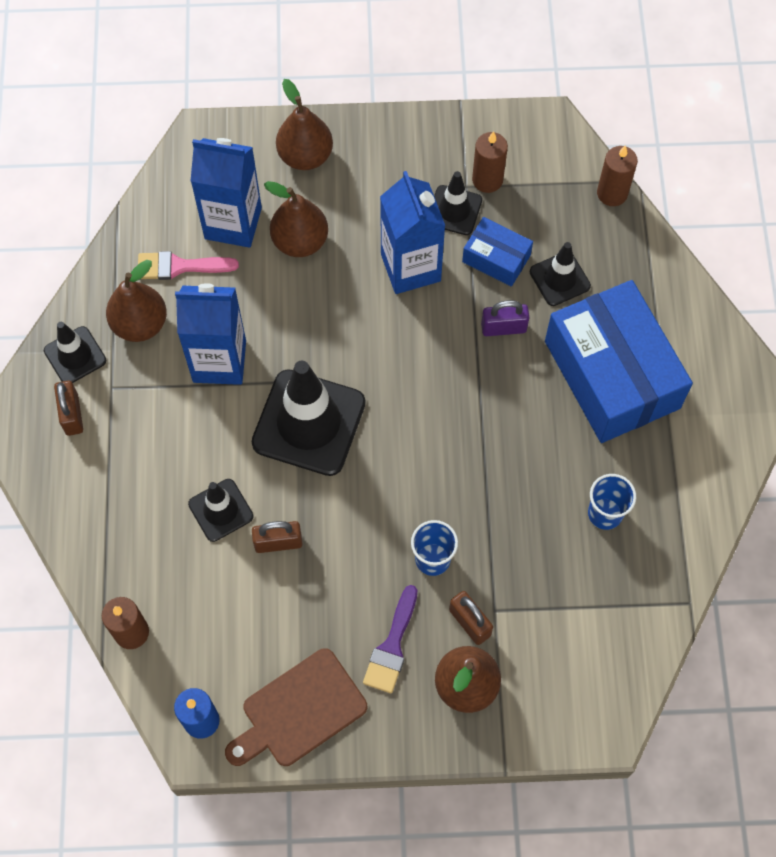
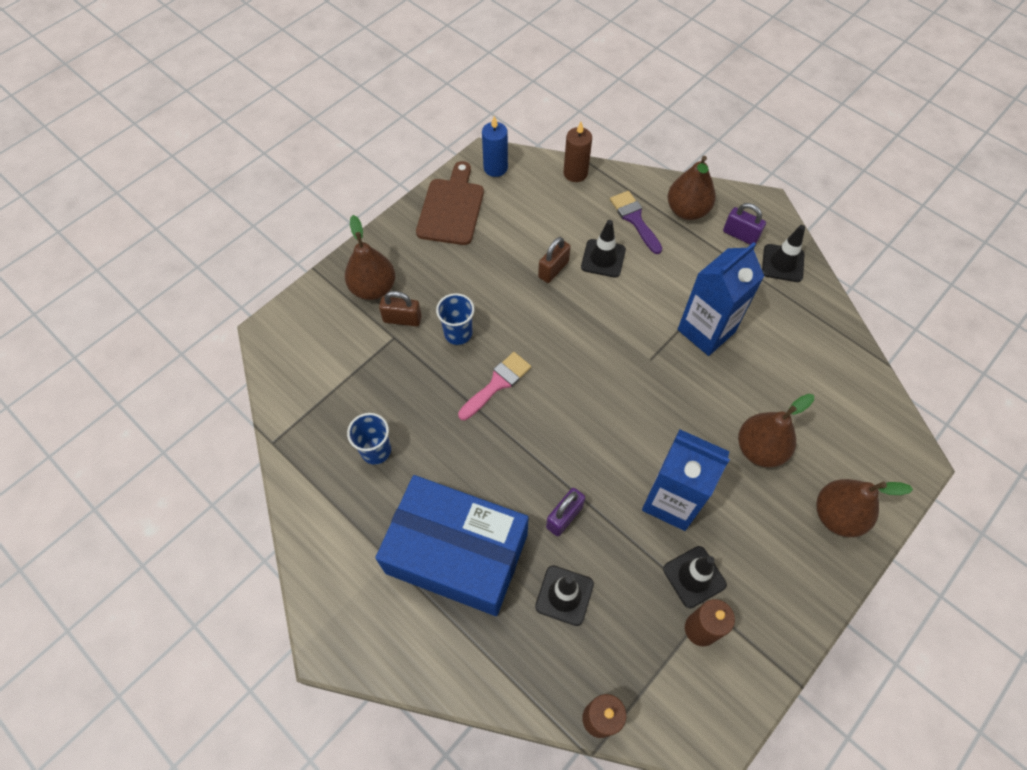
camera: 135 degrees right, 5 degrees down
(72, 415) = (740, 235): brown padlock -> purple padlock
(140, 324) = (775, 310): brown pear -> brown pear (687, 210)
(179, 266) = (803, 363): pink brush -> pink brush (497, 384)
(233, 223) = (813, 420): blue carton -> none
(309, 423) = (613, 343): black traffic cone -> none
(392, 646) = (434, 273): purple brush -> purple brush (634, 219)
(496, 258) = (624, 566): blue box -> none

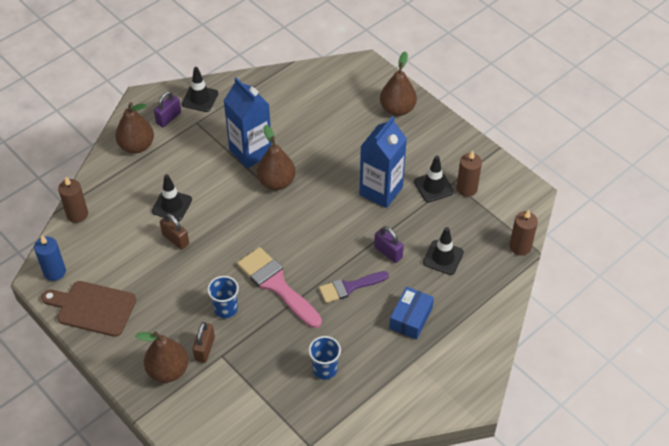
camera: 85 degrees left, 10 degrees down
(457, 553) = (411, 318): blue box -> blue box, size x0.47
(497, 384) = (276, 285): pink brush -> pink brush, size x1.55
(634, 219) = (137, 180): purple brush -> purple brush (349, 287)
(759, 449) = (348, 138): brown pear -> brown pear (276, 182)

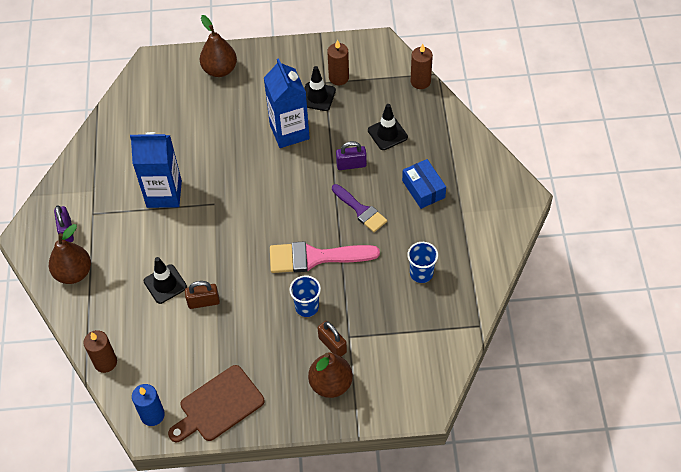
camera: 50 degrees left, 5 degrees up
(200, 98) = (69, 195): black traffic cone -> none
(276, 182) = (213, 195): brown pear -> none
(349, 287) = (361, 210): purple brush -> purple brush turned 60 degrees counterclockwise

